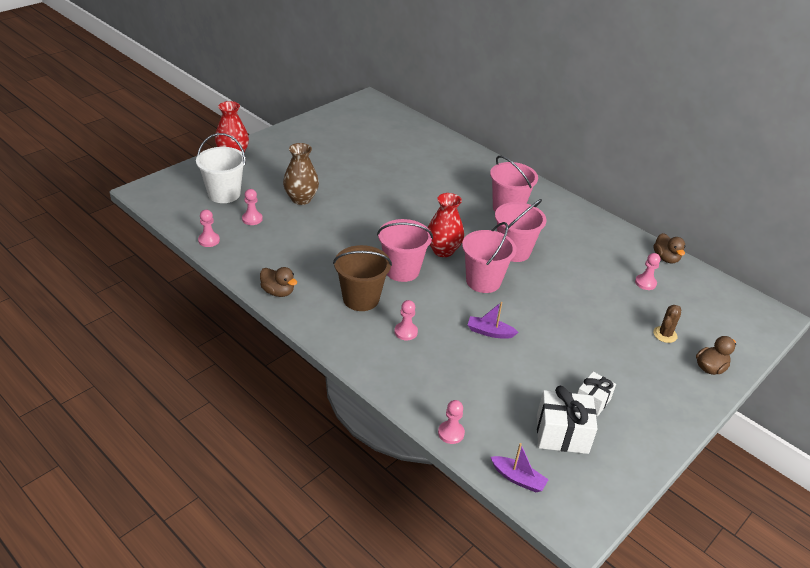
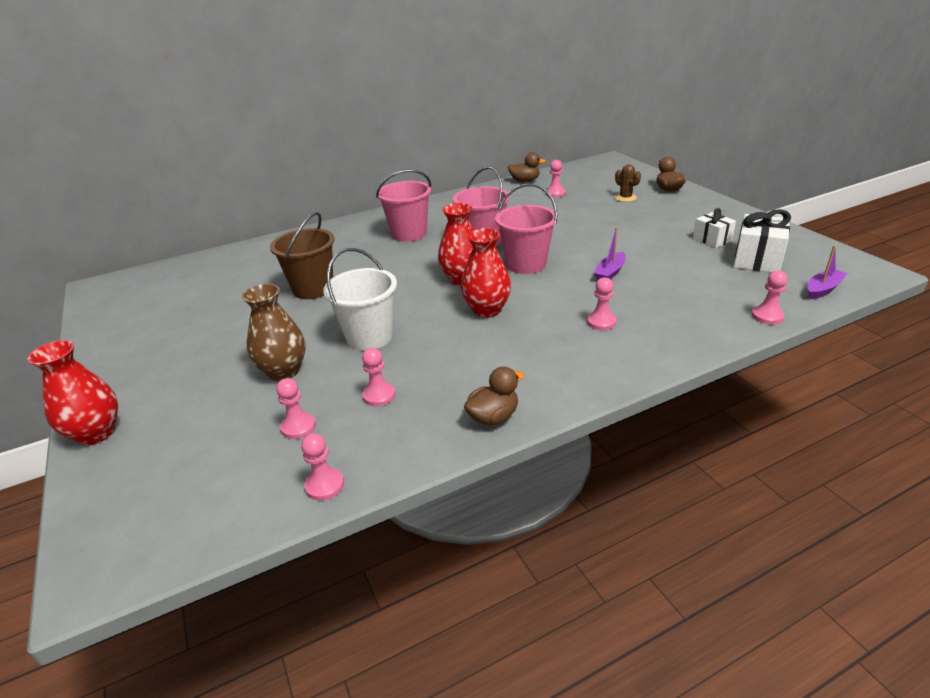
camera: 65 degrees left, 5 degrees down
(224, 194) = (203, 454): white bucket -> white bucket (369, 337)
(287, 241) = (379, 395): none -> pink pawn
(361, 299) = (531, 346): brown bucket -> brown bucket (313, 289)
(402, 270) = (487, 310): pink bucket -> red vase

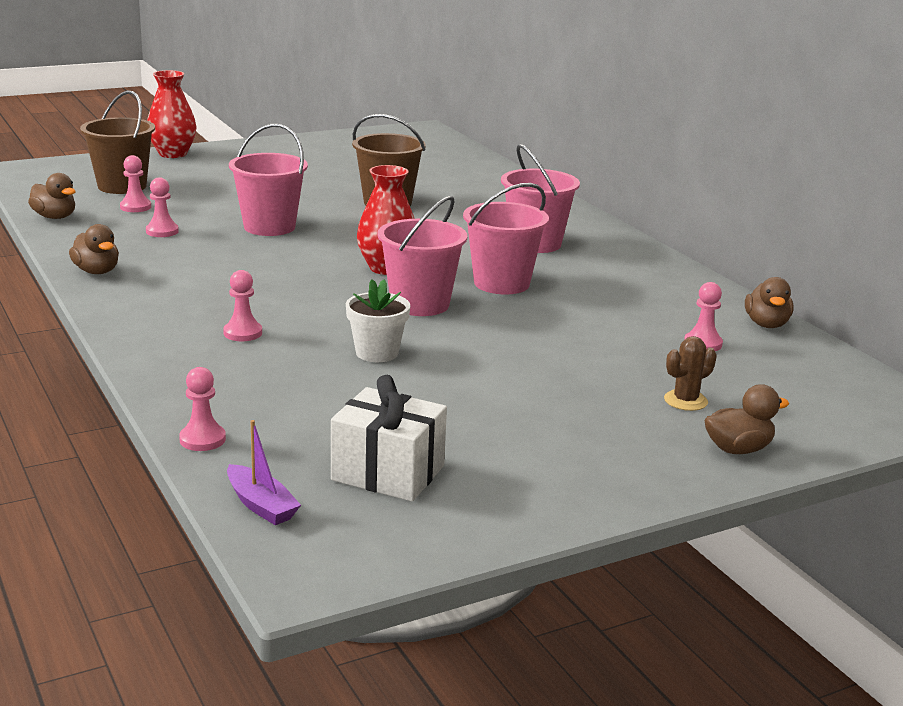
camera: 85 degrees right, 10 degrees down
(217, 452) = (122, 186): none -> brown bucket
(284, 371) = (225, 199): brown vase -> none
(325, 485) = (55, 217): pink pawn -> brown duck
(369, 337) = (269, 227): white bucket -> pink bucket
(487, 310) = (302, 277): red vase -> none
(610, 272) = (377, 353): purple boat -> white flower pot
(712, 240) = (478, 448): white gift -> none

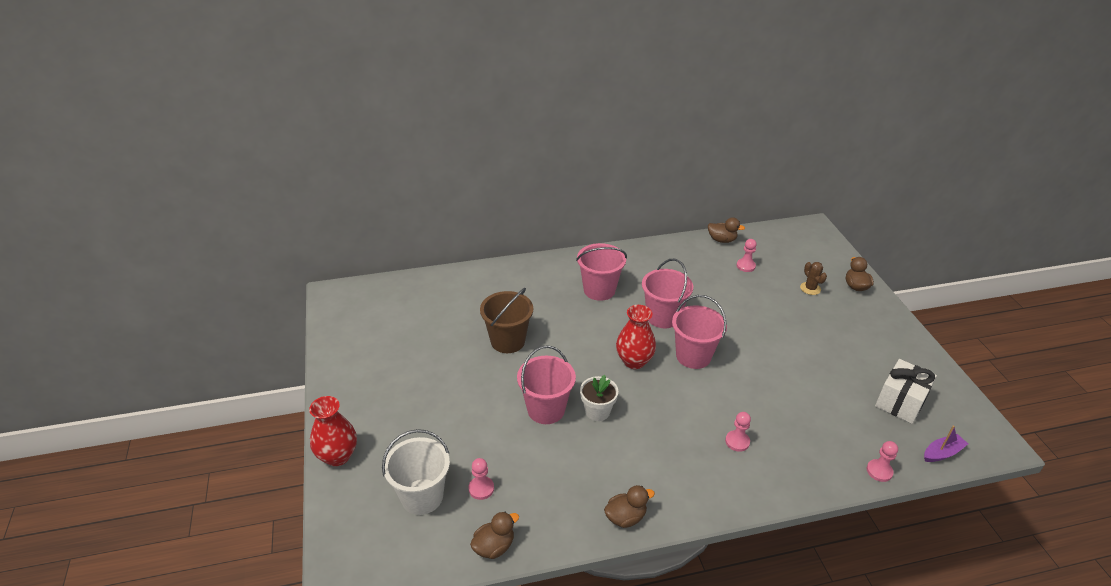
camera: 75 degrees left, 15 degrees up
(122, 186) = (422, 496): brown bucket -> white bucket
(162, 231) = (544, 473): pink pawn -> none
(377, 353) = (763, 385): white flower pot -> white flower pot (597, 411)

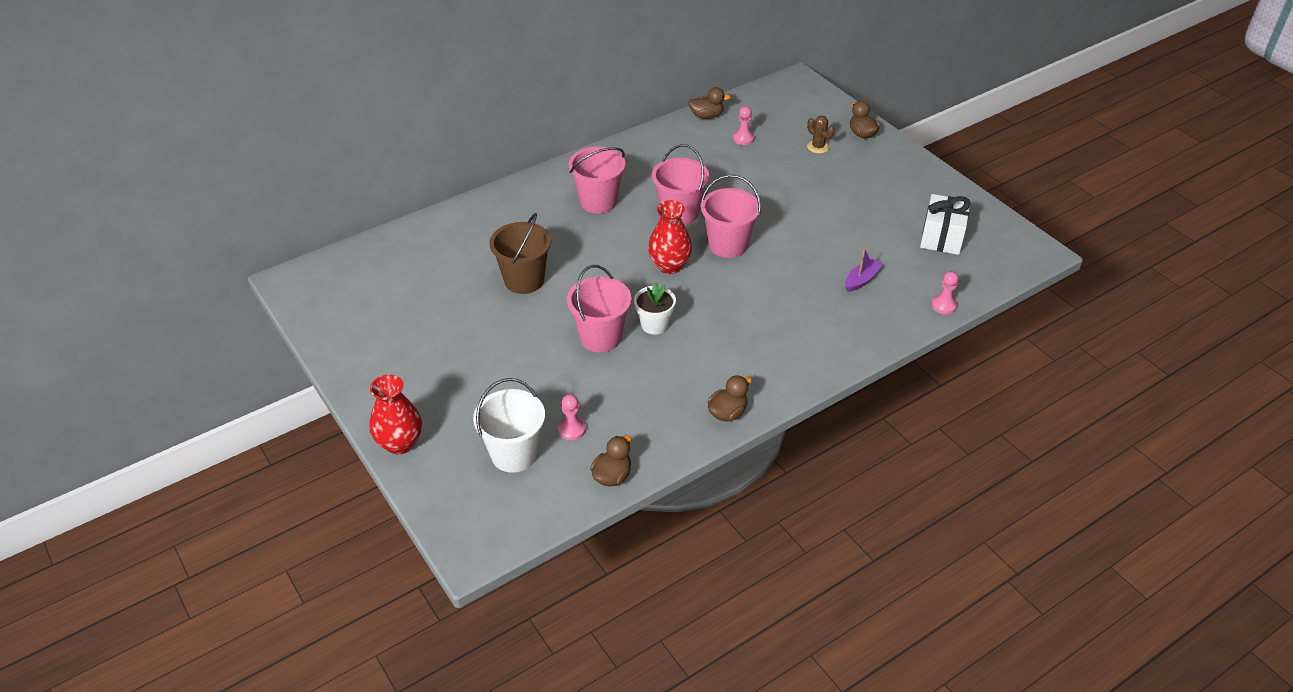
camera: 20 degrees left, 5 degrees up
(737, 441) = (804, 315): pink pawn -> none
(942, 453) = (993, 274): purple boat -> purple boat (861, 280)

